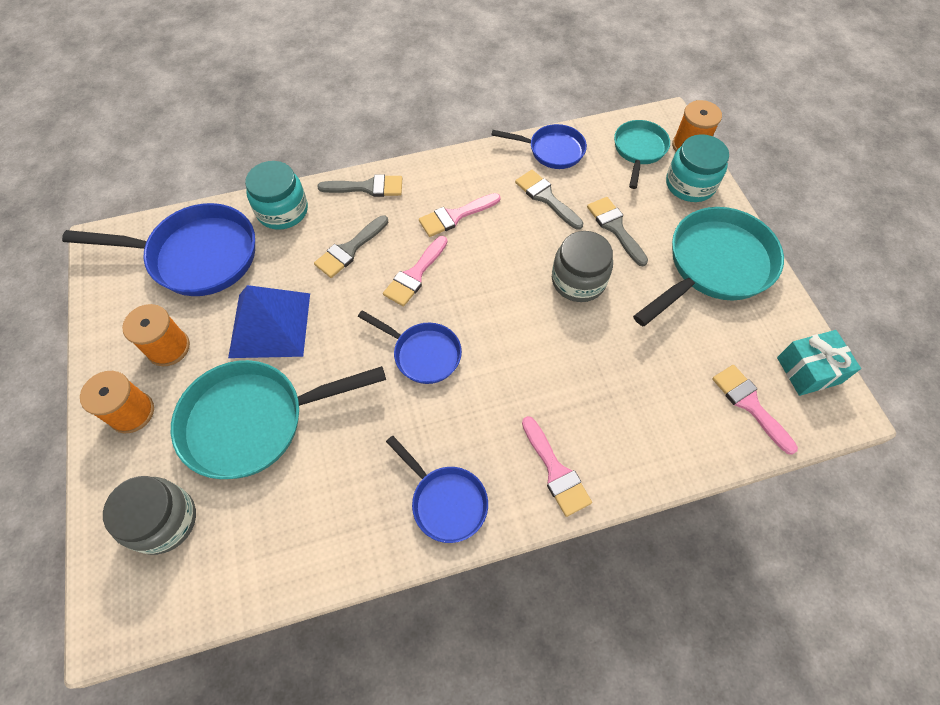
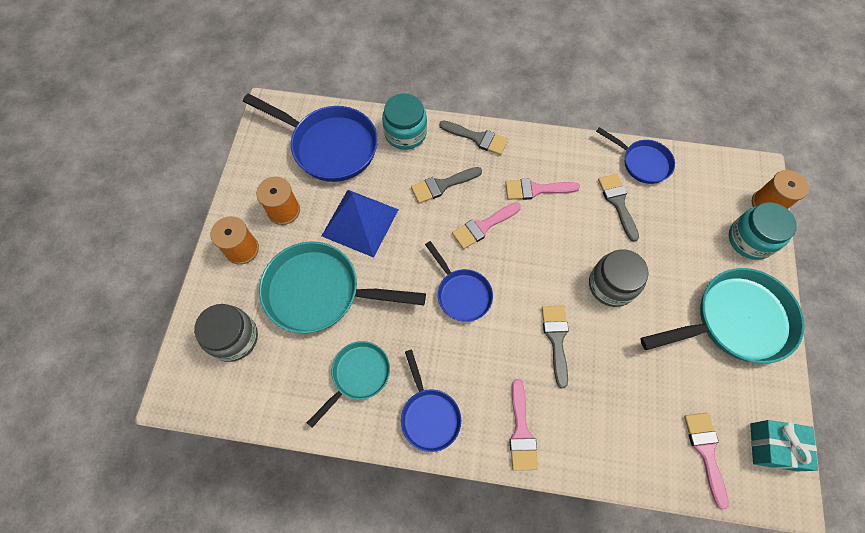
camera: 25 degrees right, 5 degrees up
(615, 228) = (664, 252): grey brush -> grey brush (556, 339)
(639, 150) = (719, 191): turquoise pan -> turquoise pan (358, 375)

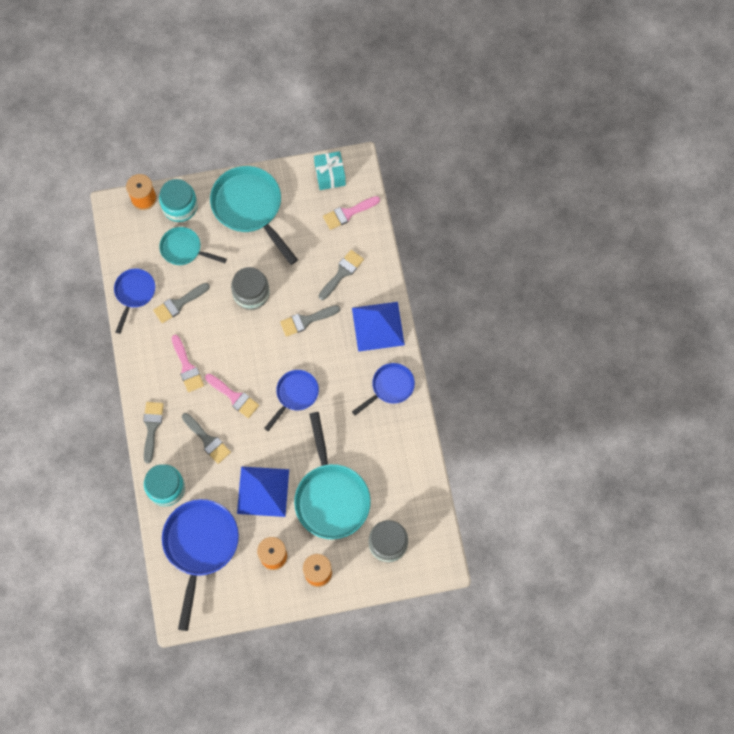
camera: 110 degrees left, 5 degrees up
(358, 375) = (381, 444): turquoise pan -> turquoise pan (184, 249)
(521, 431) = (378, 326): pink brush -> blue pyramid
(613, 410) = (342, 273): none -> grey brush

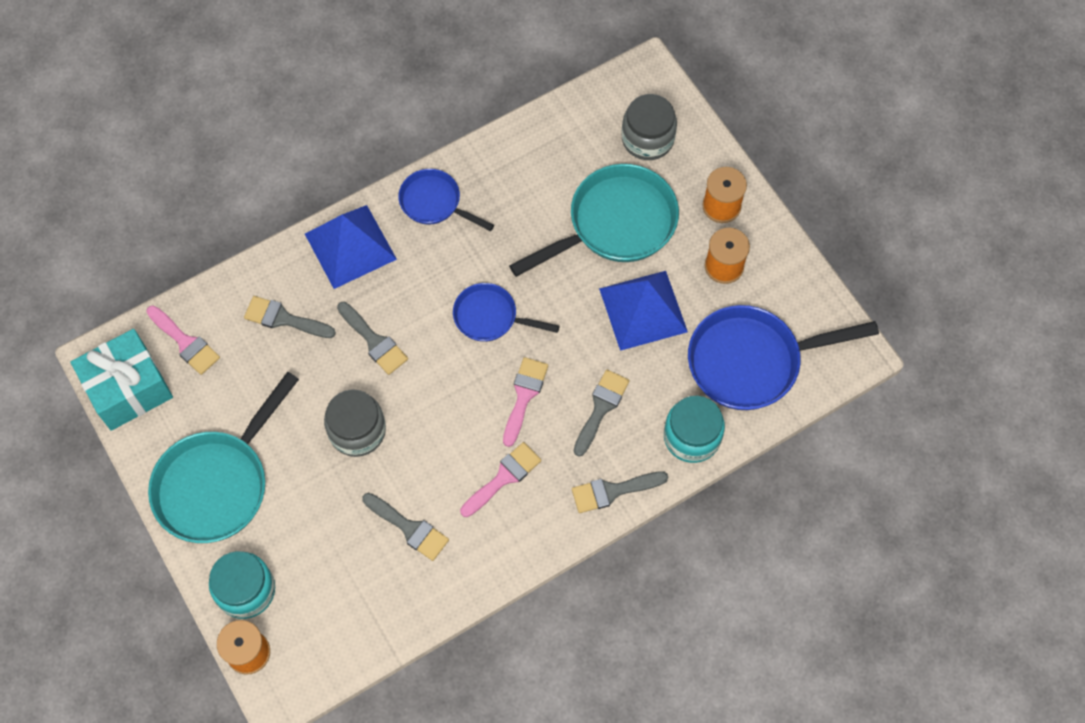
camera: 110 degrees left, 5 degrees down
(134, 293) = (415, 601): blue pan -> none
(184, 249) = (317, 555): turquoise pan -> none
(330, 175) = (128, 389): turquoise gift -> turquoise gift, size x1.51

